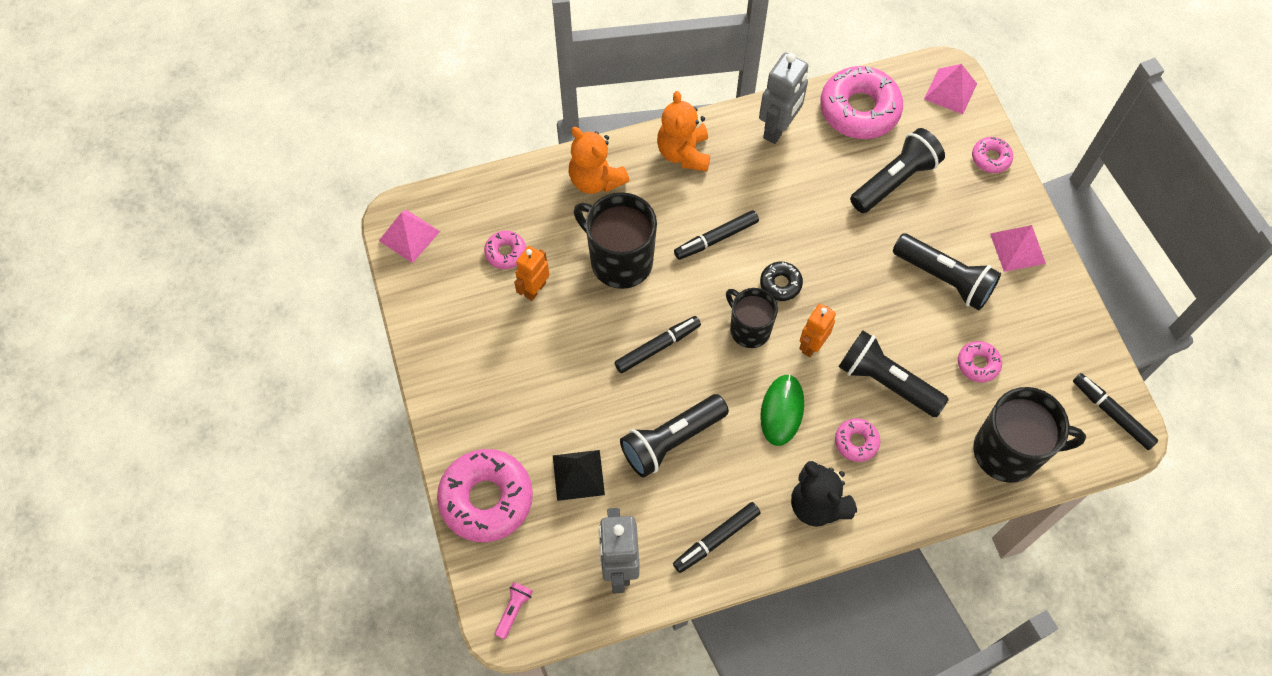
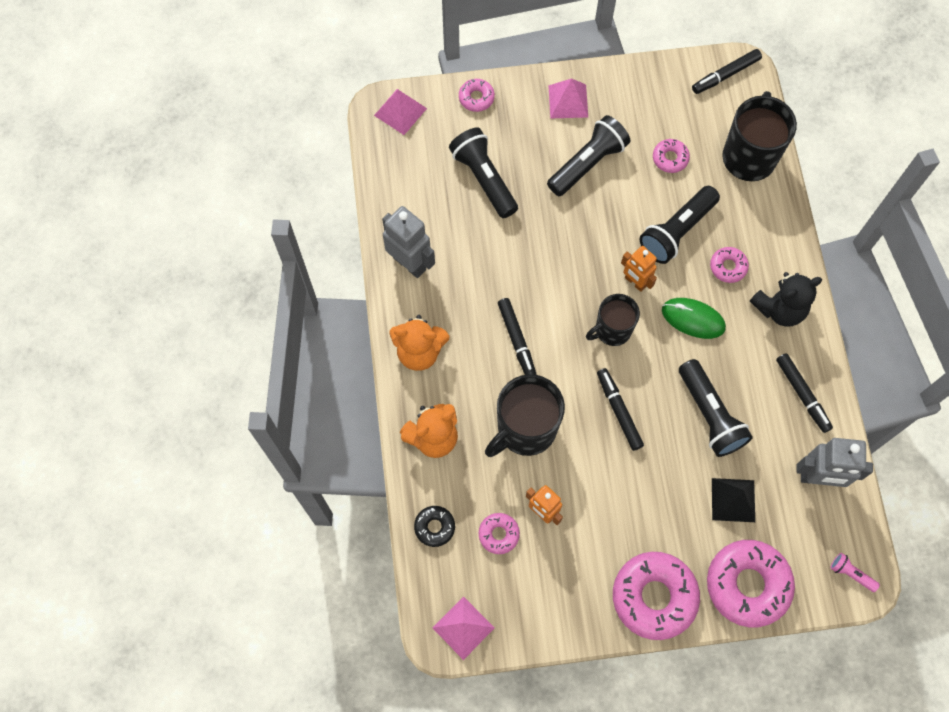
camera: 80 degrees left, 5 degrees up
(780, 284) = (572, 295): black donut -> black donut (434, 527)
(859, 110) = (404, 190): pink donut -> pink donut (654, 597)

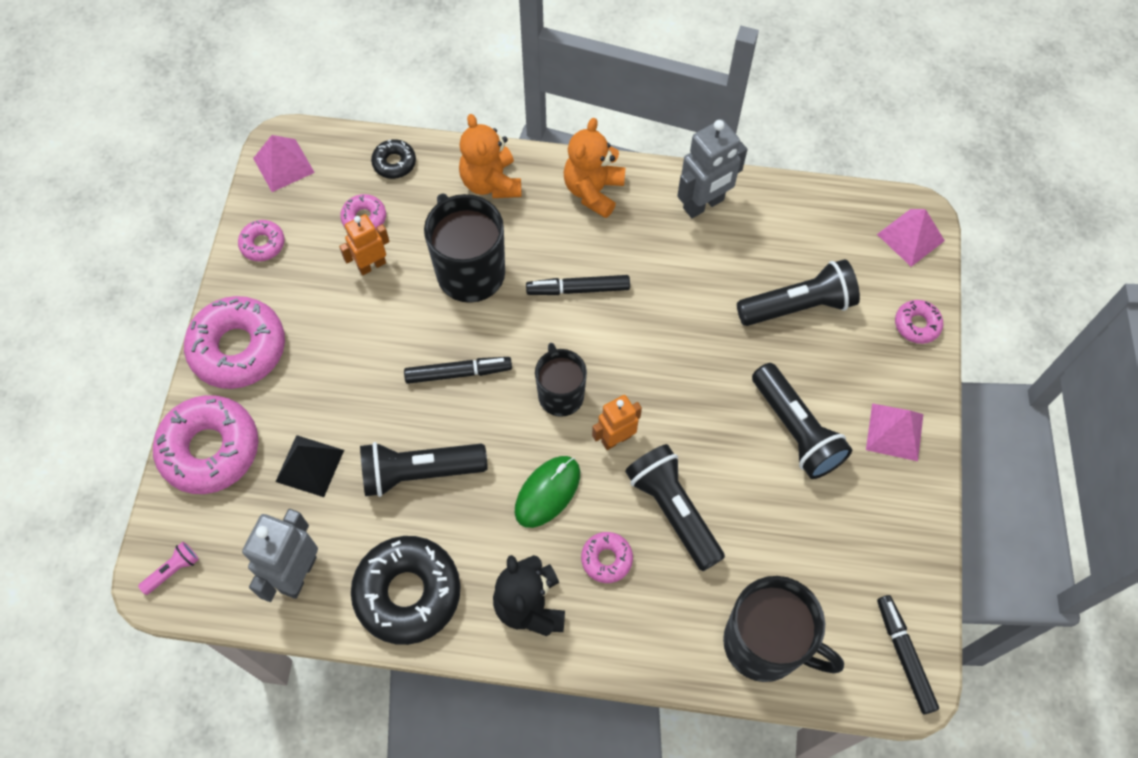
camera: 105 degrees right, 5 degrees down
(670, 158) = (783, 535): pink donut -> pink donut (262, 244)
(802, 394) = (407, 593): black marker -> black donut

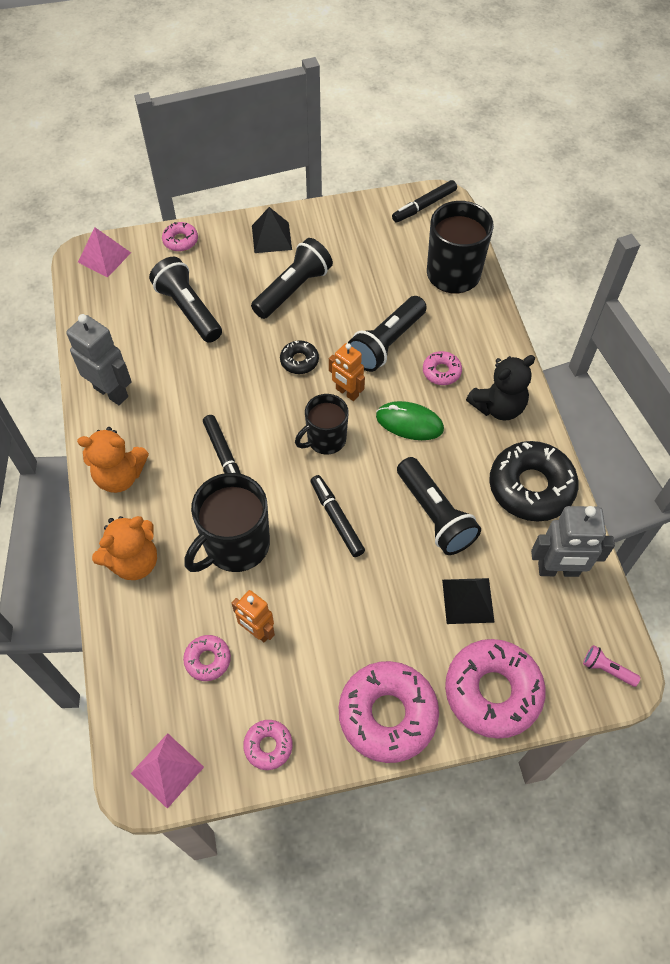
camera: 110 degrees left, 5 degrees down
(394, 163) = (134, 658): black donut -> black donut (299, 361)
(894, 432) = (271, 237): pink pyramid -> black pyramid

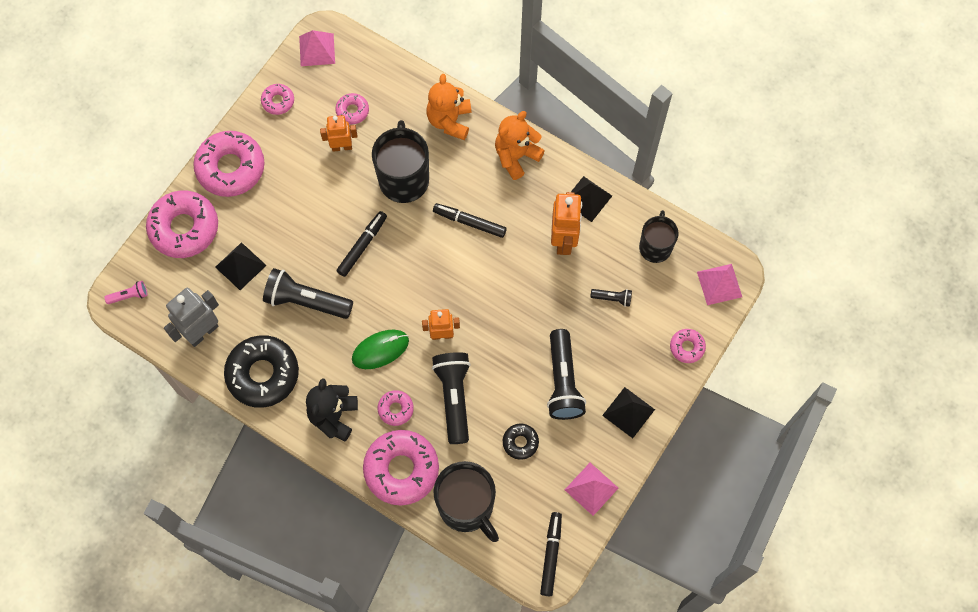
camera: 135 degrees right, 10 degrees up
(111, 392) = (587, 198): grey robot -> black pyramid
(170, 378) = (564, 240): none -> orange robot
(188, 310) = (612, 298): black flashlight -> black flashlight, size x0.47
(299, 361) = (497, 329): black donut -> black donut (520, 442)
(325, 439) = (421, 289): black mug -> black mug (655, 246)
(336, 519) = (362, 246): black marker -> black marker turned 75 degrees counterclockwise
(352, 218) = (591, 488): none -> pink pyramid
(479, 330) = (401, 469): none -> pink donut

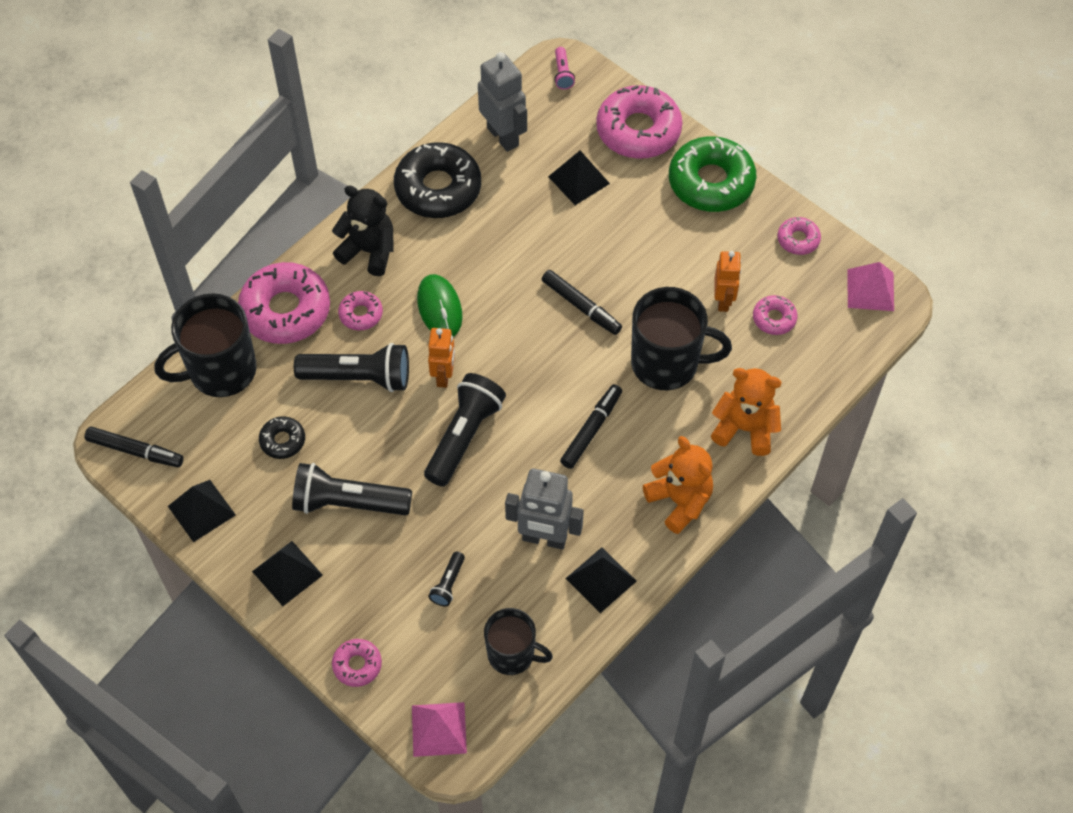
camera: 100 degrees right, 10 degrees down
(231, 168) = (711, 182): pink donut -> green donut
(306, 301) = (519, 240): black flashlight -> black flashlight (464, 436)
(564, 240) = (544, 538): orange robot -> grey robot
(591, 488) = (201, 510): pink pyramid -> black pyramid

